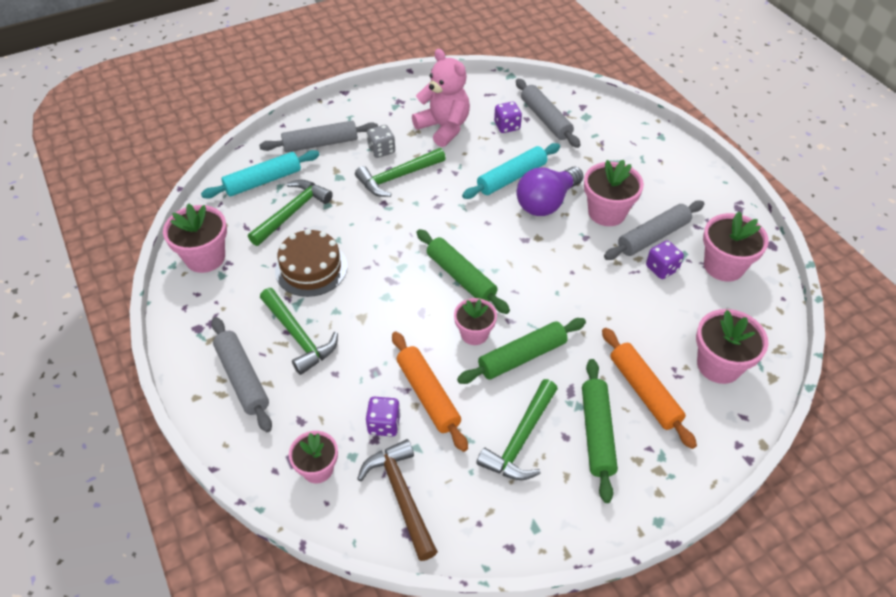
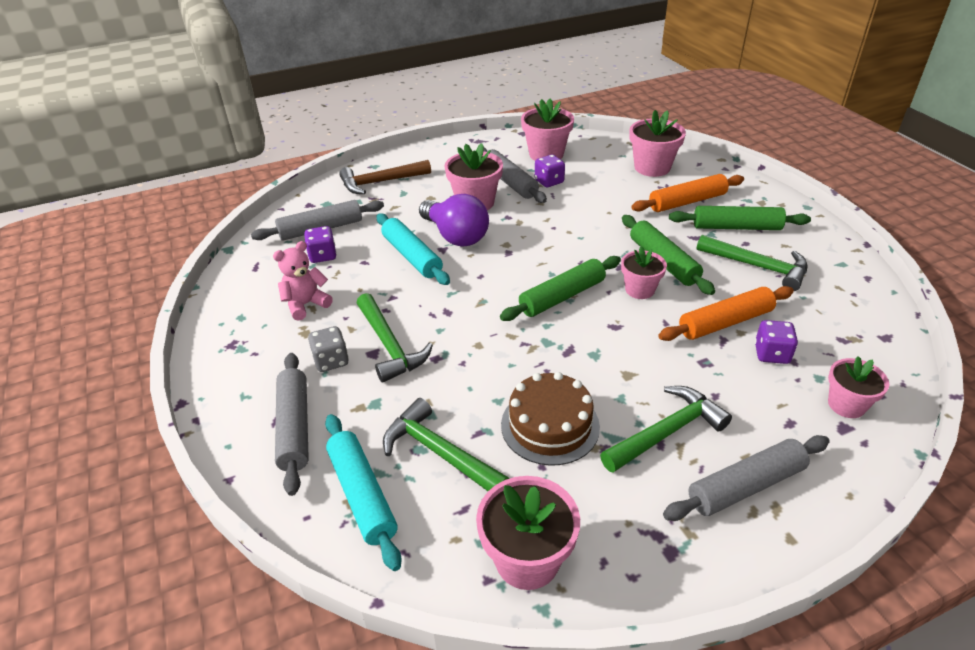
camera: 85 degrees left, 10 degrees down
(401, 496) = (849, 341): brown hammer -> brown hammer (381, 182)
(444, 128) = (306, 304): pink teddy bear -> pink teddy bear, size x0.64

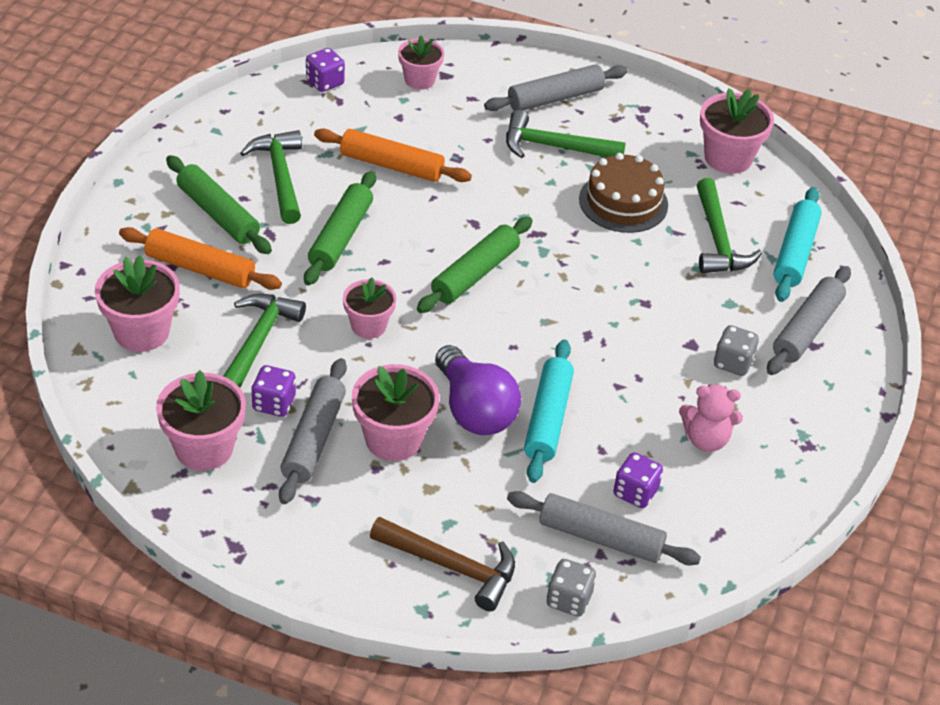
camera: 140 degrees left, 5 degrees up
(311, 202) = (569, 599): none -> grey dice
(389, 345) = (671, 340): green hammer -> green hammer (258, 343)
(455, 236) = (474, 410): purple light bulb -> purple light bulb turned 150 degrees clockwise
(562, 297) = (475, 274): green rolling pin -> green rolling pin turned 60 degrees counterclockwise
(640, 290) = (405, 231): pink flower pot -> pink flower pot (368, 326)
(745, 486) = (555, 98): grey rolling pin -> grey rolling pin turned 45 degrees counterclockwise
(771, 354) = (403, 129): purple dice -> purple dice (325, 82)

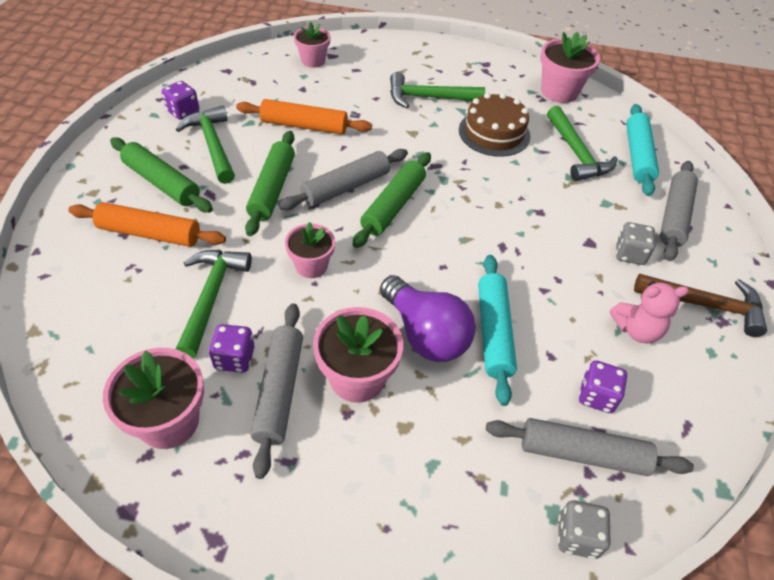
camera: 10 degrees left, 5 degrees up
(141, 332) = (97, 303): pink flower pot -> none
(325, 82) = (239, 69): purple dice -> purple dice (183, 111)
(451, 566) = (448, 519): brown hammer -> brown hammer (705, 305)
(555, 98) = (419, 63): grey rolling pin -> grey rolling pin (346, 187)

